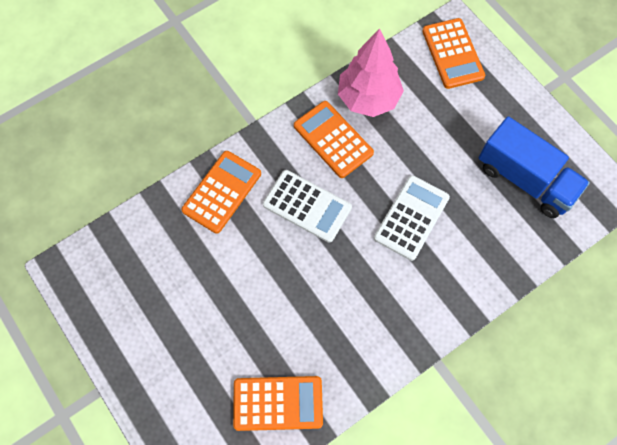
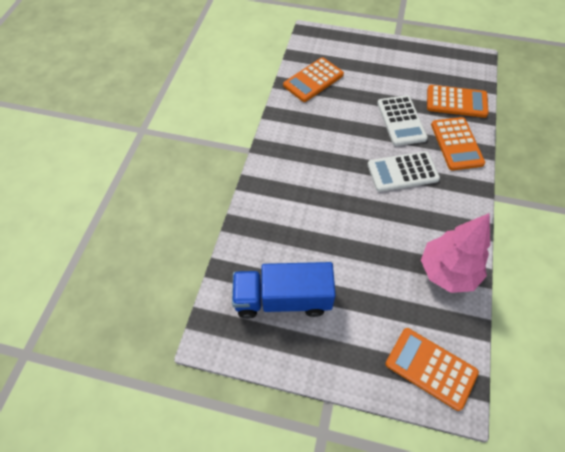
camera: 140 degrees right, 10 degrees down
(333, 139) = (435, 223): orange calculator -> orange calculator (456, 102)
(411, 218) = (335, 212): white calculator -> white calculator (401, 121)

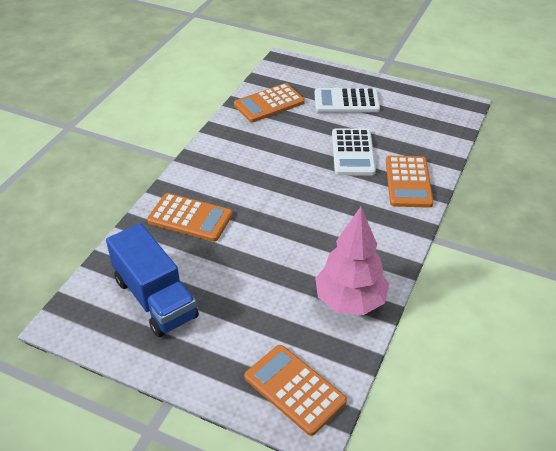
camera: 10 degrees right, 15 degrees down
(283, 299) = (155, 298): blue truck -> blue truck turned 135 degrees counterclockwise
(402, 172) = (335, 200): white calculator -> white calculator (346, 101)
(456, 102) = (423, 143): orange calculator -> orange calculator (190, 218)

